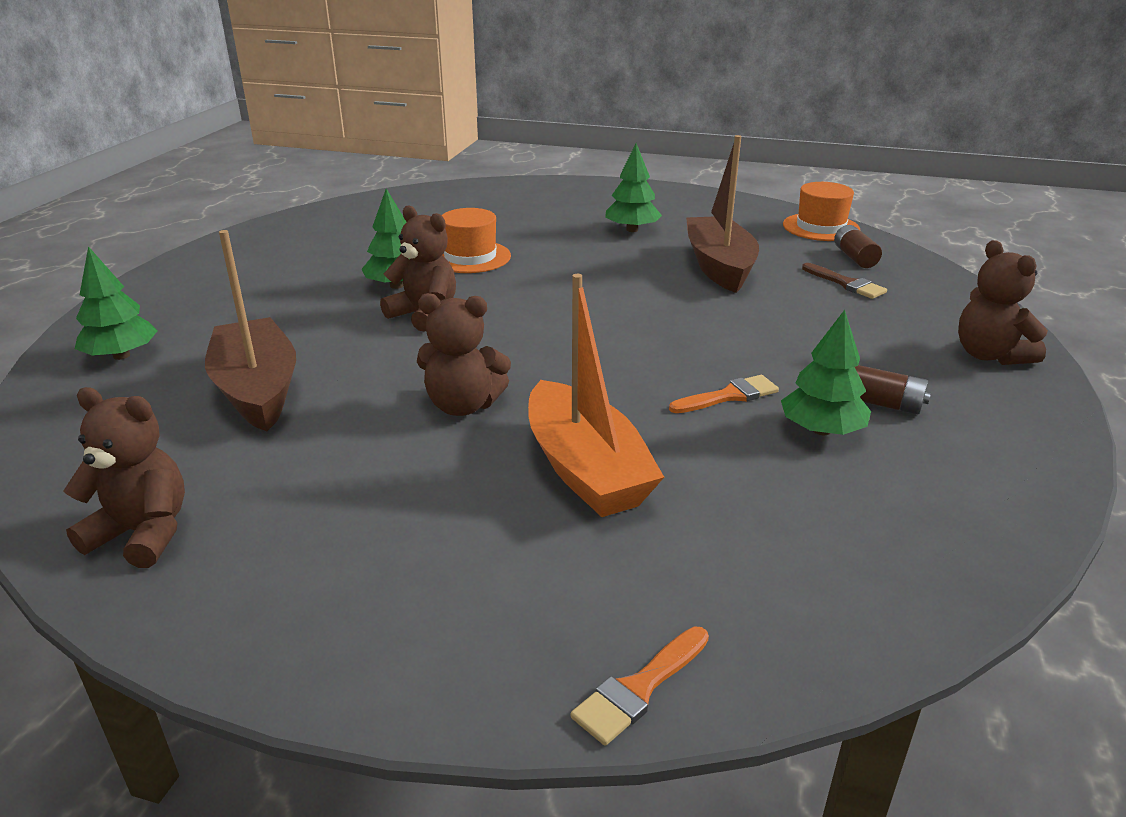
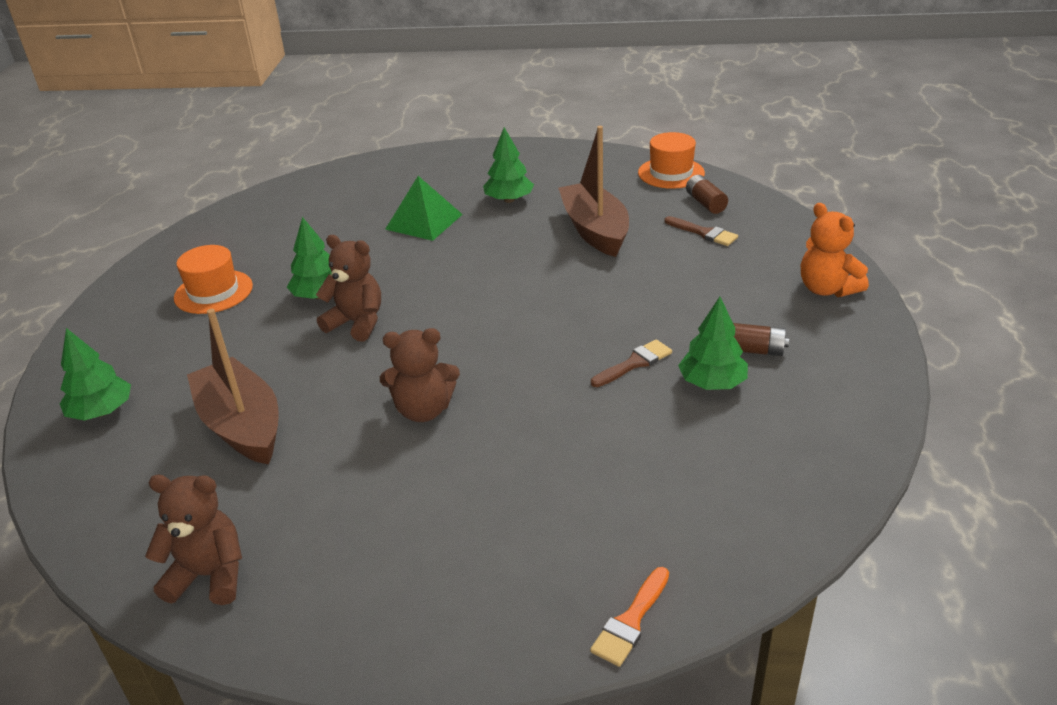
camera: 10 degrees left, 5 degrees up
(470, 257) = (374, 253): orange hat -> orange hat (213, 292)
(533, 237) = (424, 221): none -> green pyramid
(585, 469) = (541, 452): orange boat -> none
(729, 396) = (634, 363): orange brush -> brown brush
(989, 355) = (827, 289): brown teddy bear -> orange teddy bear

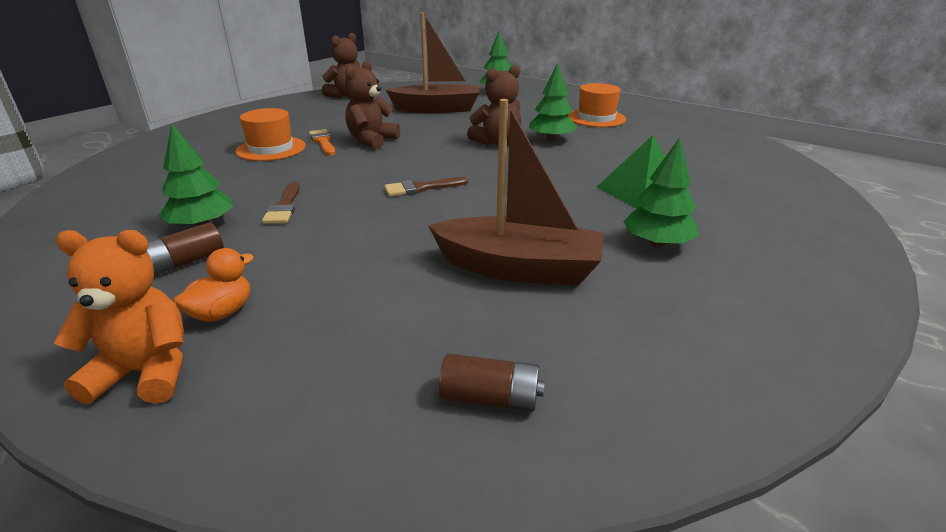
camera: 120 degrees right, 5 degrees down
(631, 621) = (144, 145): orange brush -> orange brush (323, 142)
(671, 173) = (645, 421): orange hat -> orange hat (271, 149)
(704, 233) = (410, 345): brown brush -> brown brush (421, 188)
(766, 298) = (222, 312): none -> orange duck

